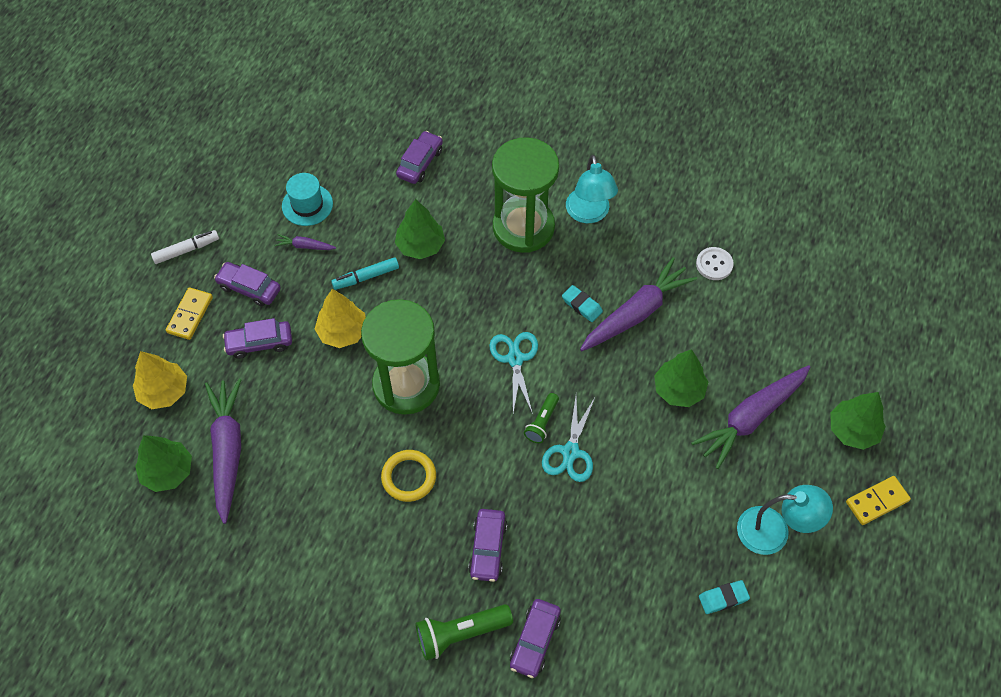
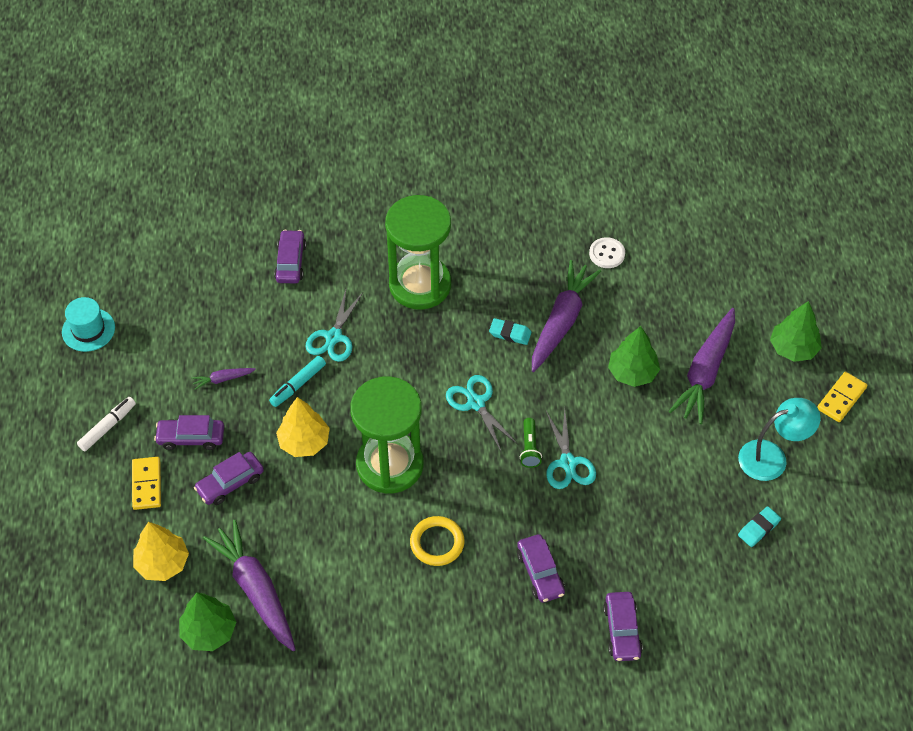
camera: 25 degrees left, 5 degrees down
(307, 205) = (203, 341): turquoise hat -> turquoise hat (88, 330)
(420, 246) = (333, 337): green tree -> turquoise scissors
(460, 633) = (555, 653): green flashlight -> none
(589, 214) = (473, 251): turquoise lamp -> none

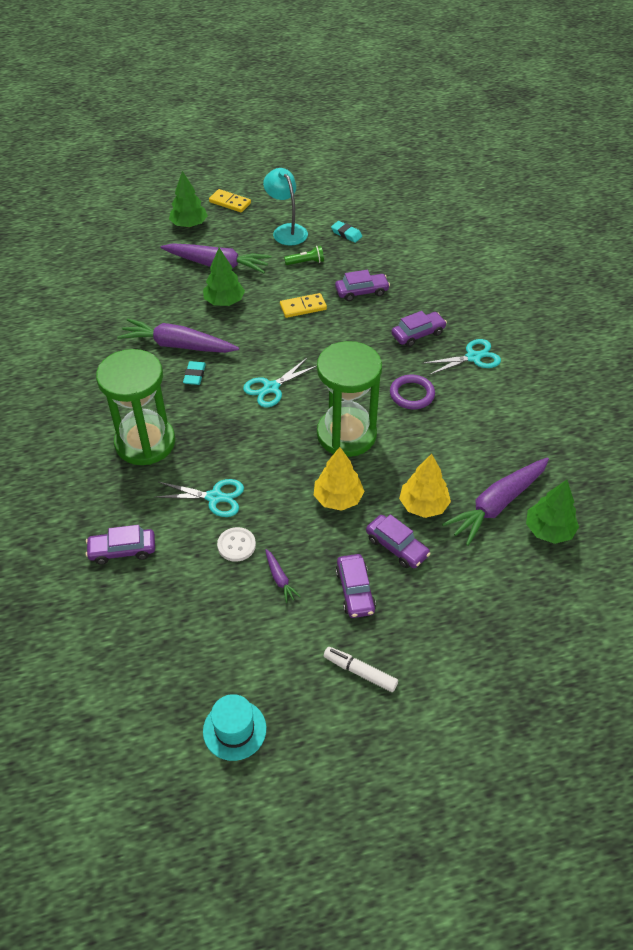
camera: 100 degrees left, 5 degrees down
(146, 484) = (418, 617): yellow domino -> yellow domino (303, 307)
(162, 563) = (497, 582): yellow tree -> yellow tree (423, 505)
(298, 385) = (275, 515): turquoise marker -> none
(437, 543) = (412, 394): yellow ring -> purple ring
(529, 448) = (308, 351): green flashlight -> green flashlight (306, 262)
(568, 463) = (317, 329): turquoise scissors -> turquoise scissors (473, 357)
(607, 254) = (102, 325): white button -> white button (236, 545)
(622, 631) = (448, 290): purple car -> purple car (361, 292)

